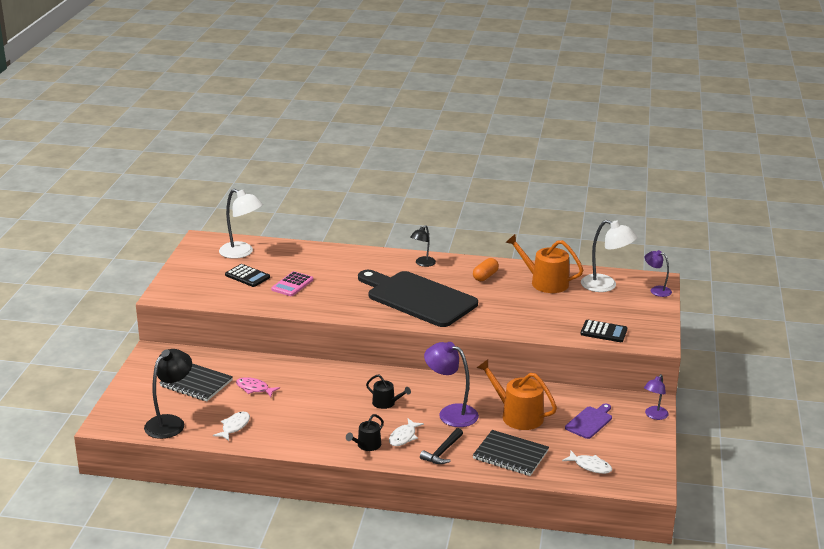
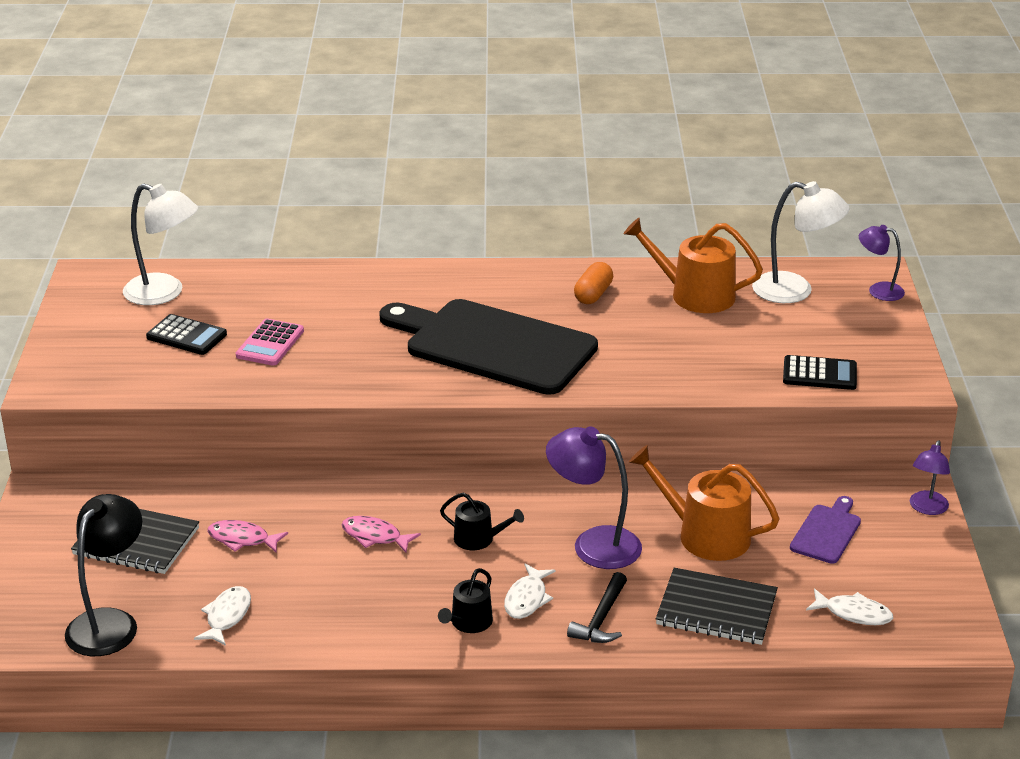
camera: 10 degrees left, 5 degrees up
(328, 395) = (375, 536): none -> pink fish
(423, 263) = (481, 282): black lamp -> none

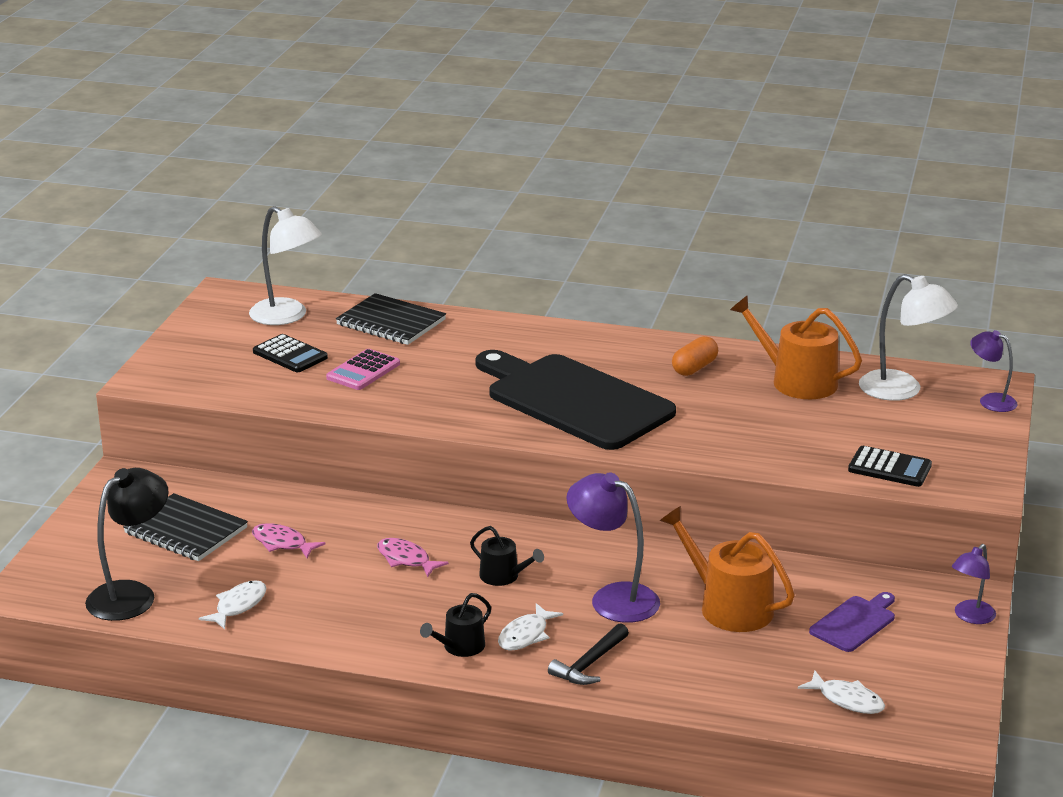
camera: 15 degrees right, 5 degrees down
(716, 609) = (708, 674): black notebook -> black notebook (391, 322)

